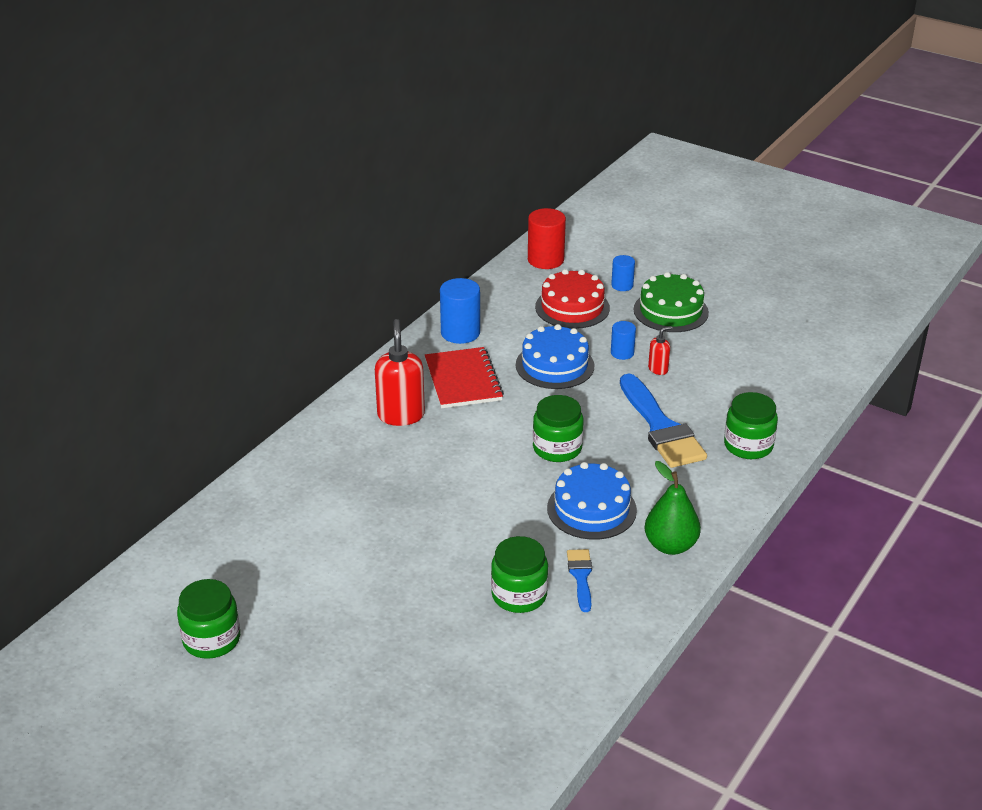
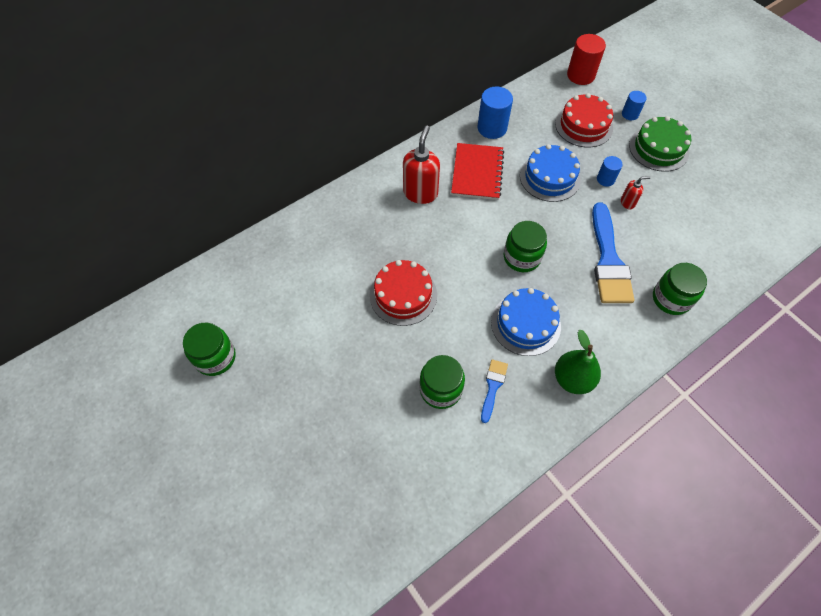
camera: 20 degrees right, 25 degrees up
(428, 518) = (403, 295): none -> red cake

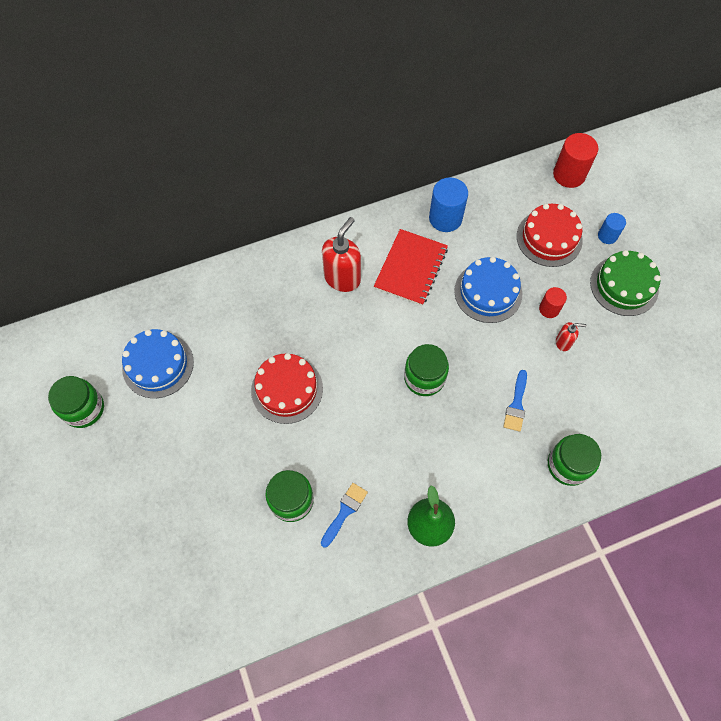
camera: 15 degrees right, 5 degrees up
(525, 324) = (402, 453): blue cake -> blue cake (158, 365)
(605, 179) = (549, 309): blue cylinder -> red cylinder
(608, 260) = (516, 404): blue brush -> blue brush, size x0.50

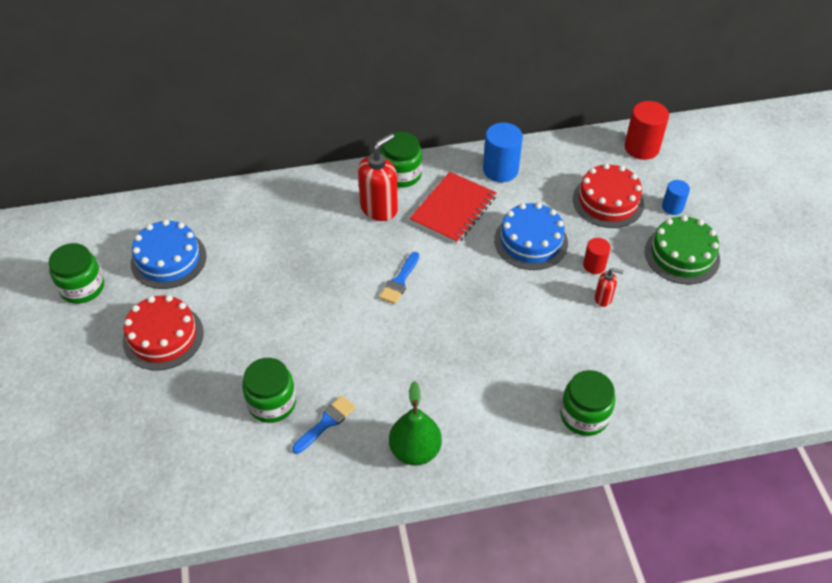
camera: 10 degrees right, 15 degrees down
(287, 389) = (295, 300): red cake -> red cake (163, 337)
(424, 378) = (443, 310): green jar -> green jar (401, 174)
(516, 404) = (538, 349): blue brush -> blue brush (399, 281)

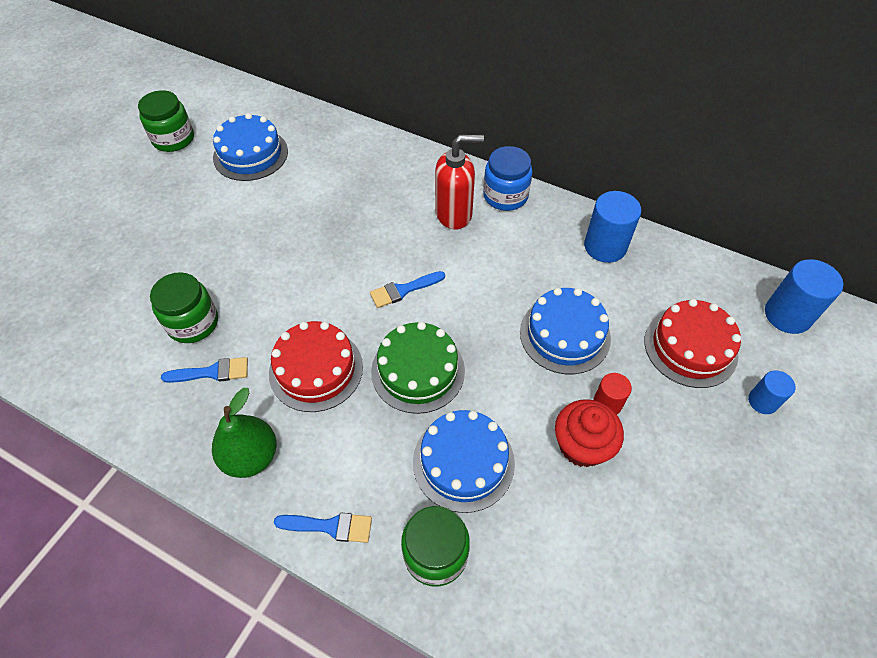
camera: 40 degrees right, 5 degrees up
(163, 337) = (181, 212): red cake -> red cake (316, 369)
(401, 174) = (505, 196): green jar -> blue jar
(453, 209) = (520, 256): red notebook -> none
(509, 449) = (330, 526): none -> blue brush
(548, 356) = (463, 462): none -> blue cake
(603, 298) = (582, 445): red soap dispenser -> red cupcake
(641, 148) = (787, 315): red cylinder -> blue cylinder
(682, 255) = (722, 462): green cake -> green cake (418, 371)

